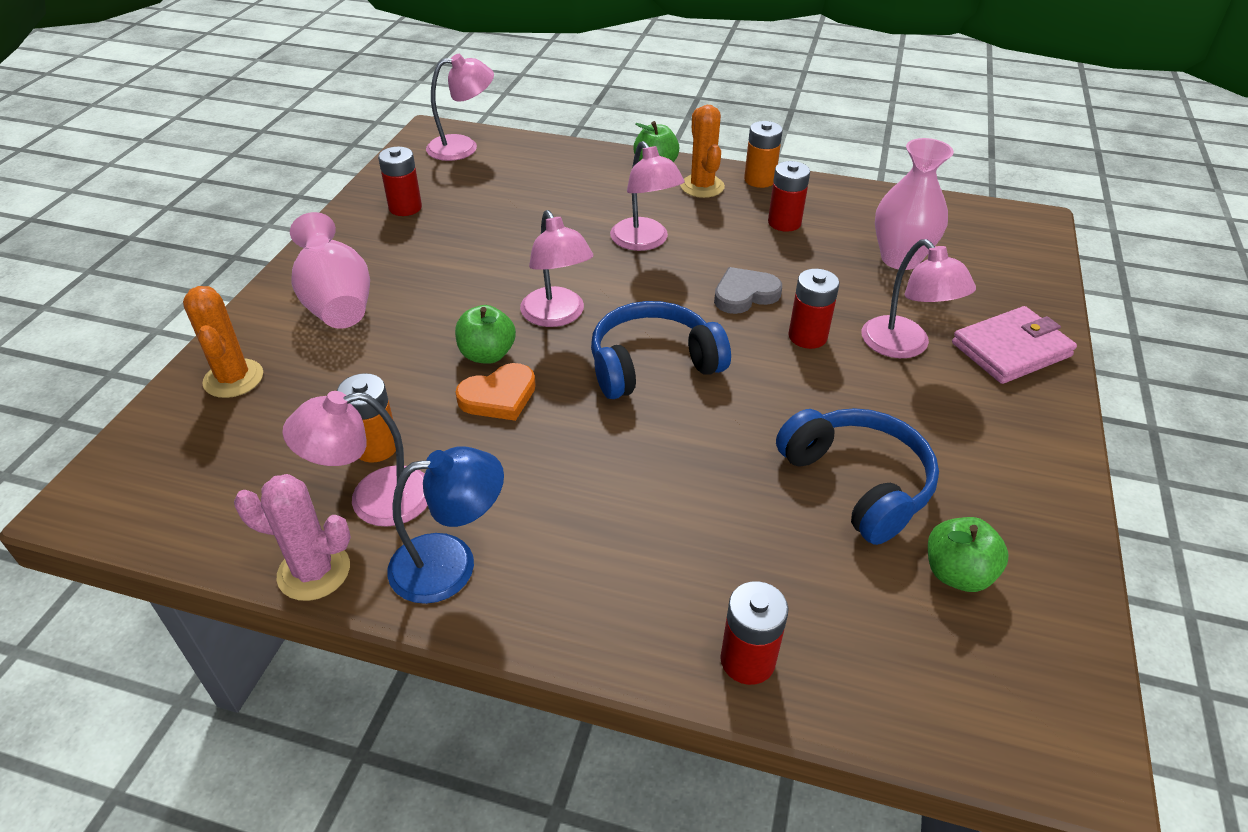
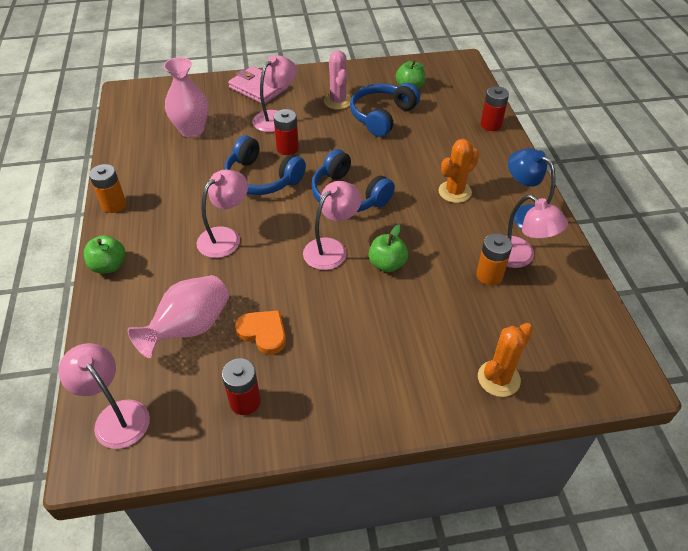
camera: 115 degrees left, 5 degrees up
(314, 571) = (571, 256): pink cactus -> pink cactus (338, 101)
(337, 304) = (392, 369): pink vase -> pink vase (189, 328)
(499, 396) = (416, 244): orange heart -> orange heart (263, 333)
(702, 186) = (135, 231): orange cactus -> orange cactus (454, 192)
(744, 294) = (262, 178): grey heart -> blue headphones
(784, 223) = (170, 181): red battery -> none

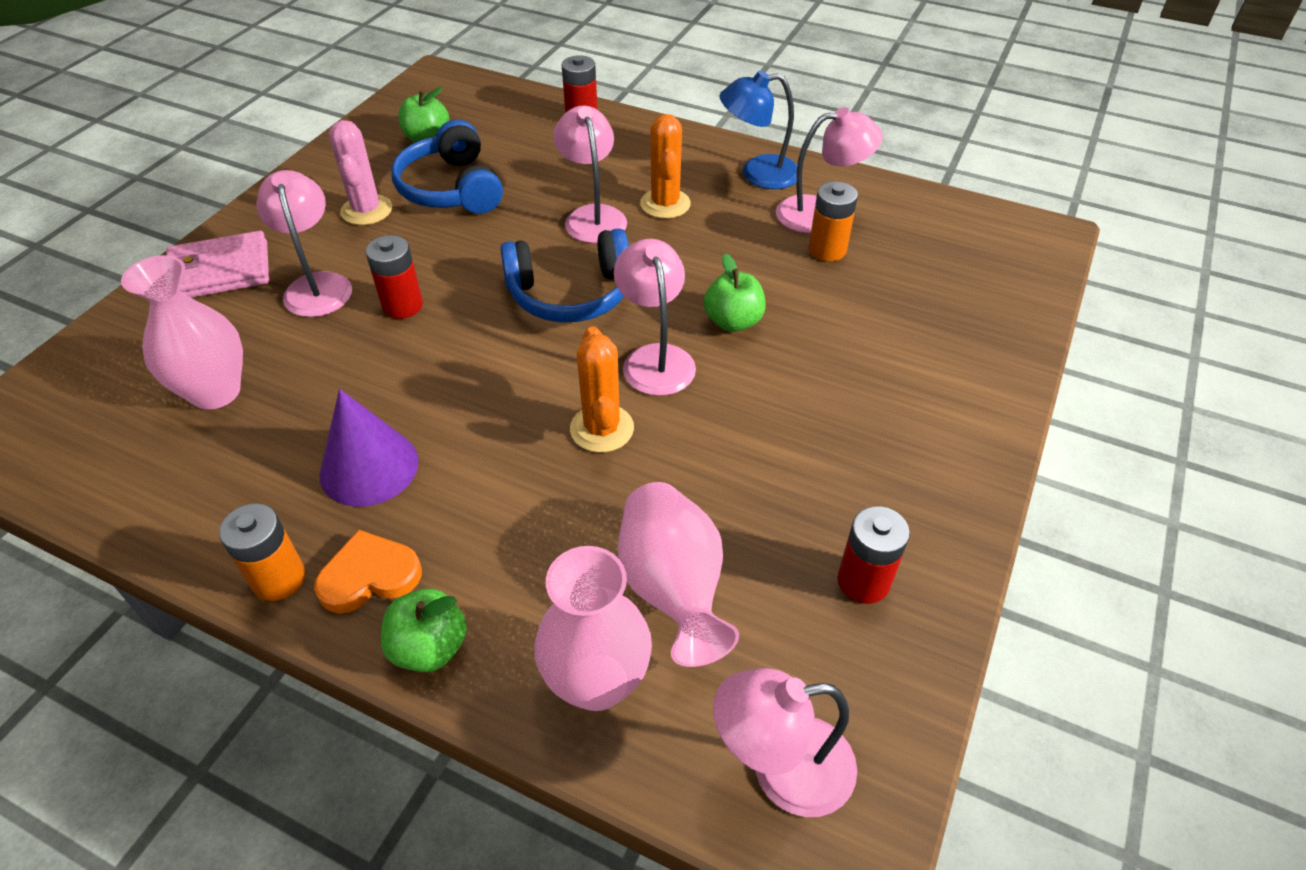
camera: 55 degrees left, 0 degrees up
(123, 327) = (597, 682): none -> pink vase
(186, 195) = (369, 467): none -> purple cone
(225, 237) = (518, 460): pink lamp -> pink lamp (592, 216)
(262, 178) = (435, 362): blue headphones -> none
(263, 333) = (752, 503): orange heart -> orange heart (369, 576)
(338, 101) = (366, 210): pink cactus -> pink cactus turned 60 degrees clockwise
(498, 378) = (984, 323): orange cactus -> orange cactus (602, 429)

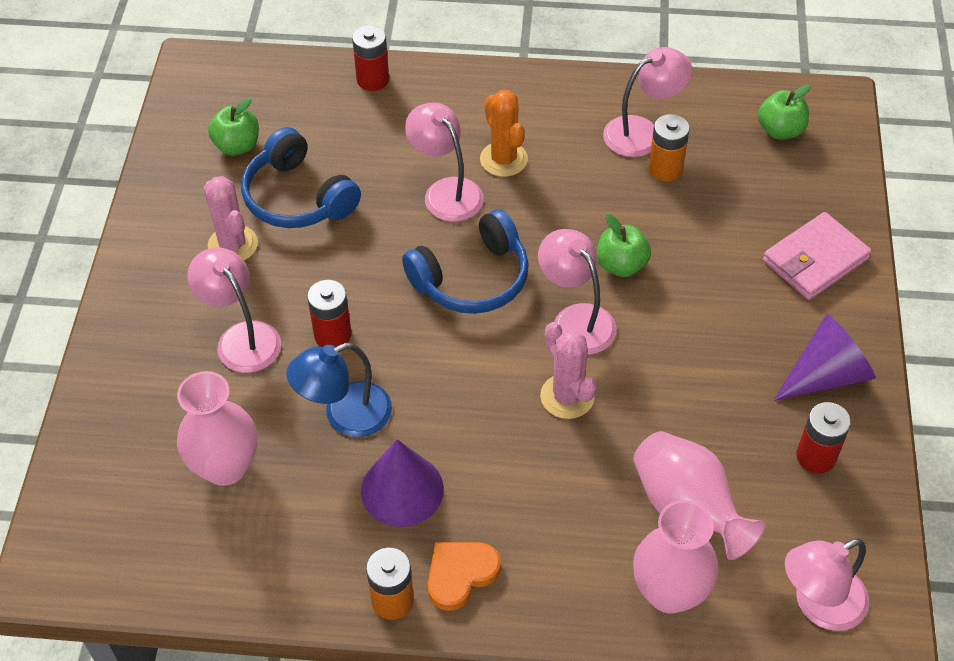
camera: 20 degrees left, 5 degrees up
(220, 271) = (140, 350): pink wallet -> pink wallet (815, 260)
(429, 647) = (538, 610): green apple -> green apple (780, 130)
(602, 429) = (567, 396): orange cactus -> pink cactus
(758, 174) = (569, 102): blue lamp -> blue lamp (345, 416)
(917, 493) = (825, 375): none -> purple cone

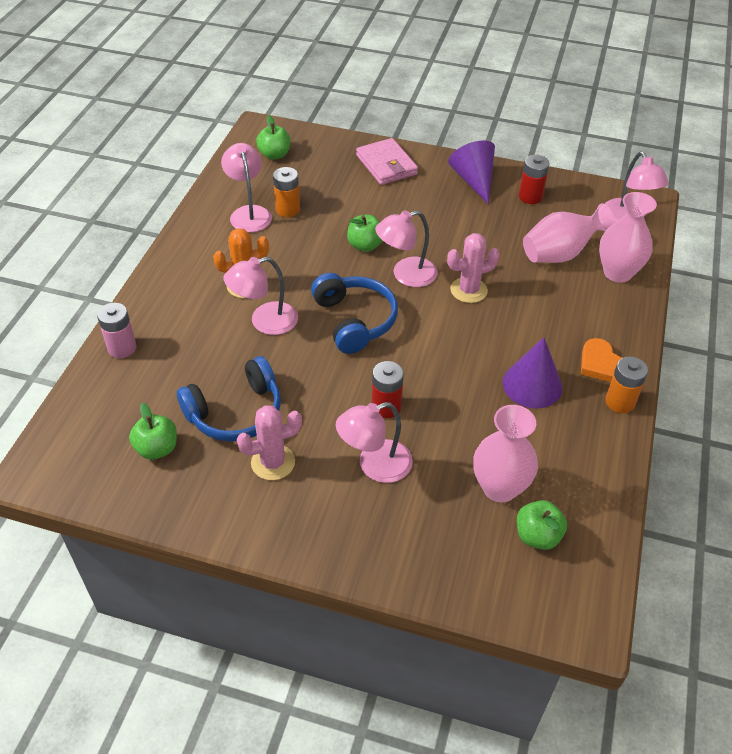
camera: 80 degrees left, 5 degrees down
(159, 513) = (537, 536): none -> green apple
(345, 416) = (464, 408): blue lamp -> none
(373, 80) = (122, 348): red battery -> pink battery

